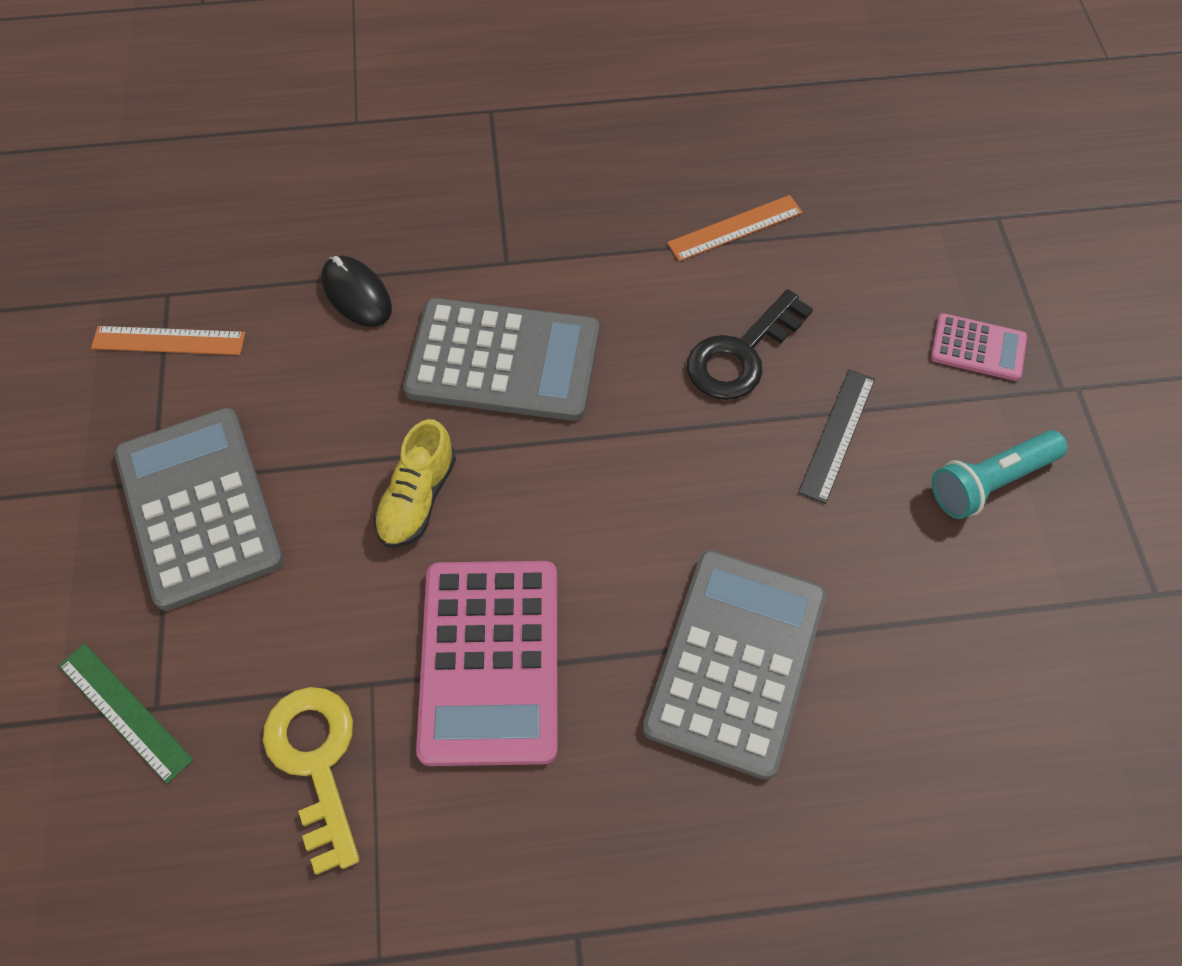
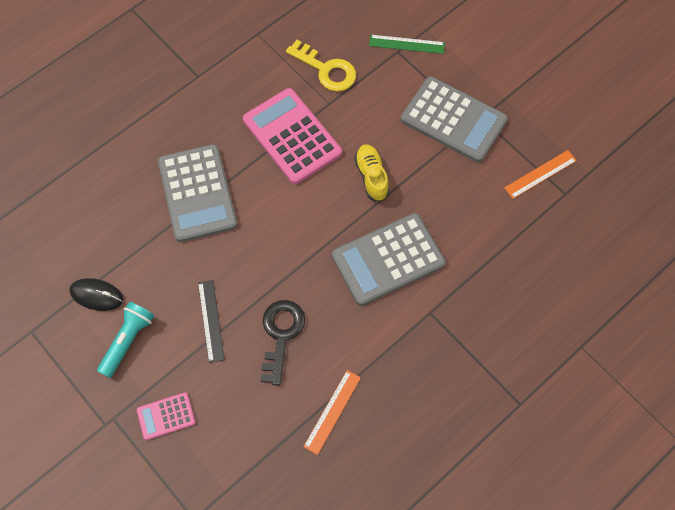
camera: 145 degrees right, 5 degrees up
(356, 294) = (483, 249): black mouse -> black mouse (96, 295)

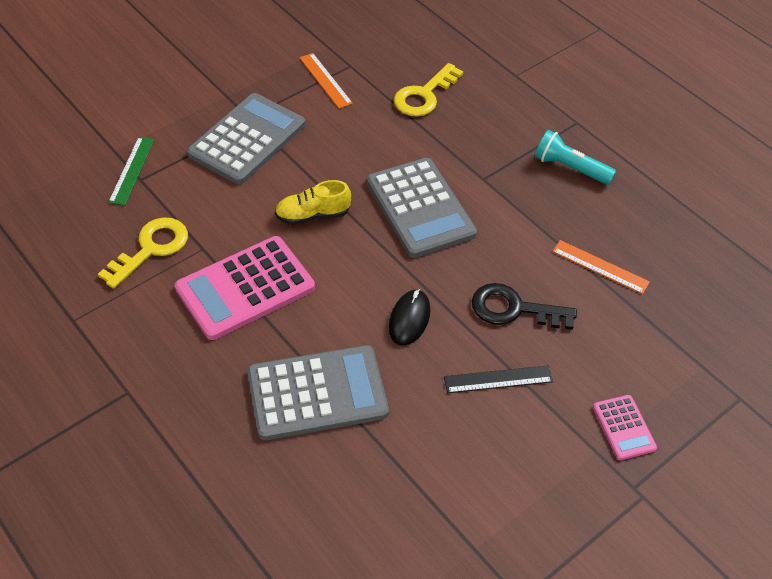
camera: 90 degrees left, 15 degrees down
(96, 295) = (465, 514): black mouse -> black mouse (409, 319)
(127, 341) = (529, 473): turquoise flashlight -> turquoise flashlight (570, 168)
(534, 260) = (424, 95): none -> yellow key

